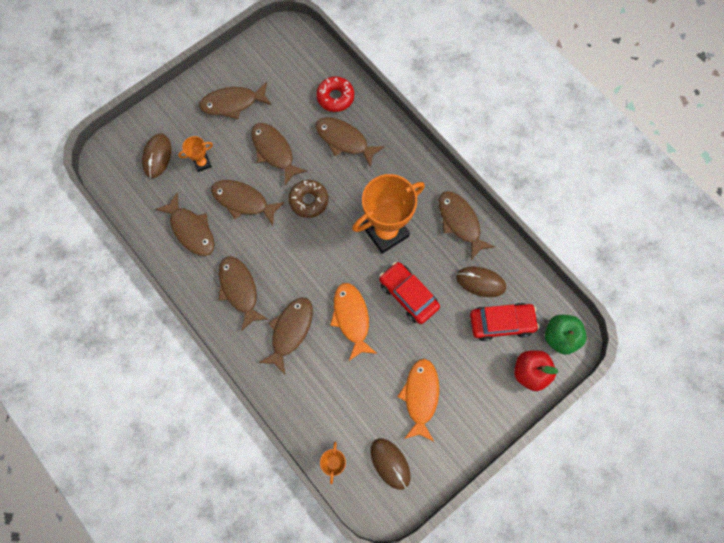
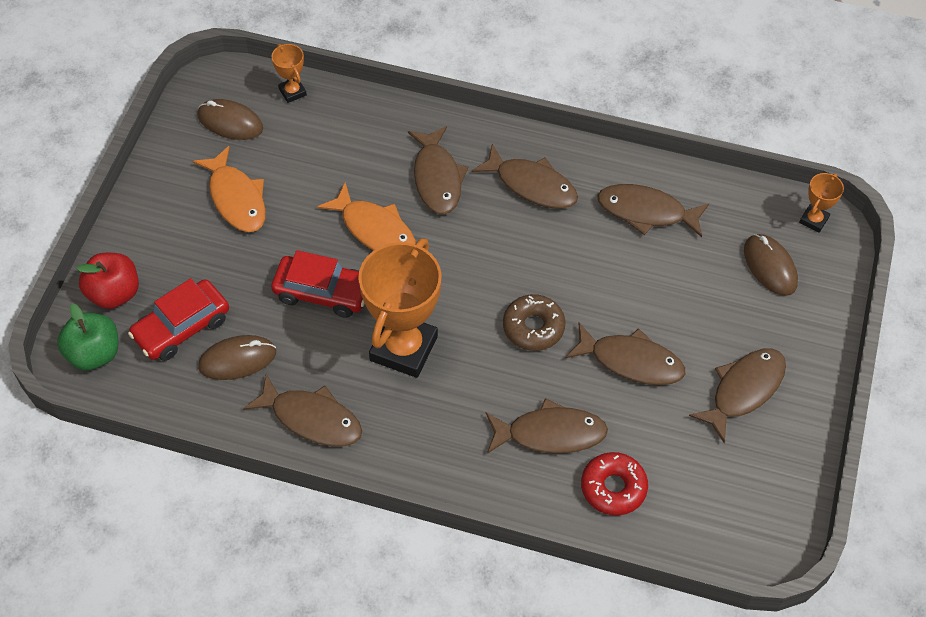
camera: 145 degrees right, 15 degrees down
(202, 163) = (707, 292): orange trophy -> orange trophy (813, 220)
(243, 201) = (614, 279): brown fish -> none

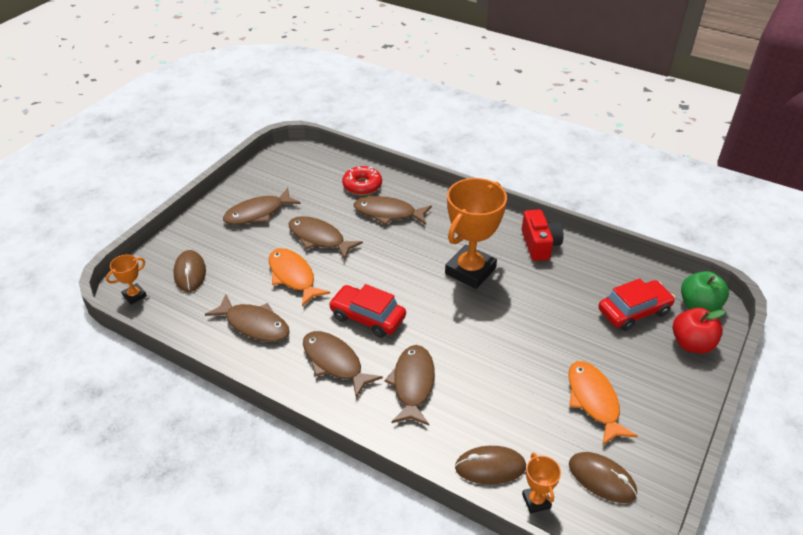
camera: 165 degrees left, 15 degrees down
(237, 359) = (590, 285): brown mouse -> brown mouse (490, 467)
(311, 418) = (539, 245): brown fish -> red camera
(322, 292) = (524, 315): red car -> red car (367, 317)
(375, 230) = (475, 352): orange fish -> orange fish (293, 276)
(533, 327) = (375, 267): brown donut -> none

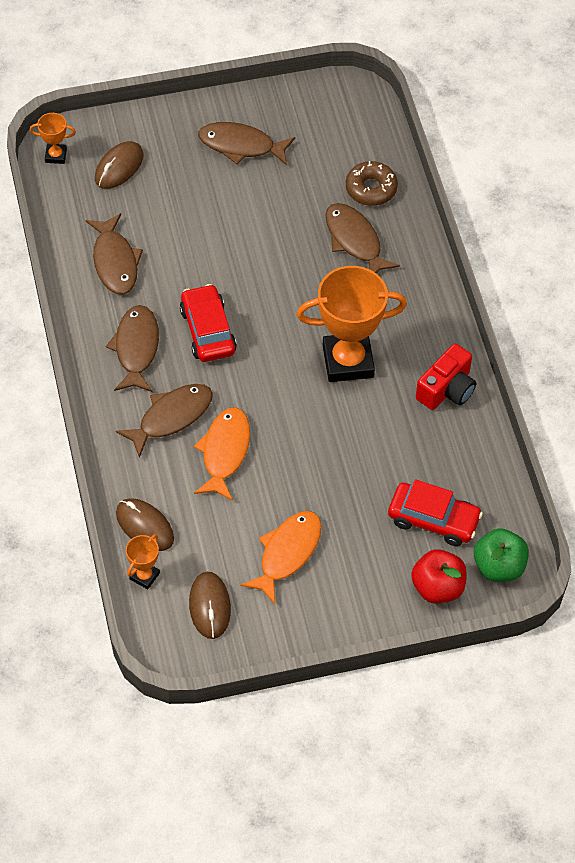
camera: 45 degrees right, 15 degrees up
(293, 276) = (195, 240): orange fish -> orange fish (224, 452)
(319, 238) = (261, 218): brown fish -> none
(362, 185) = (371, 189): red donut -> brown donut

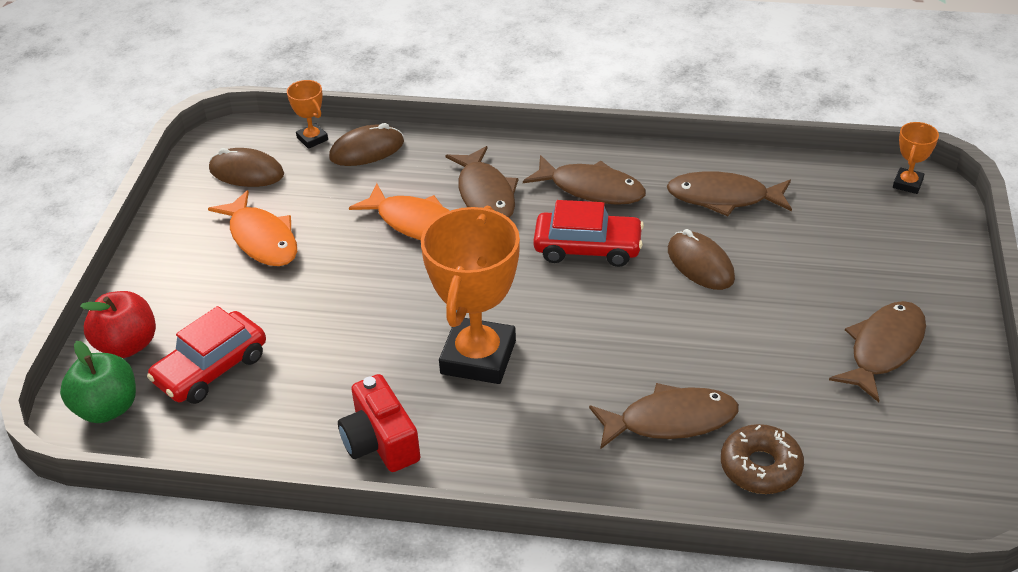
camera: 115 degrees right, 15 degrees down
(119, 167) = (874, 230): brown mouse -> brown mouse (700, 264)

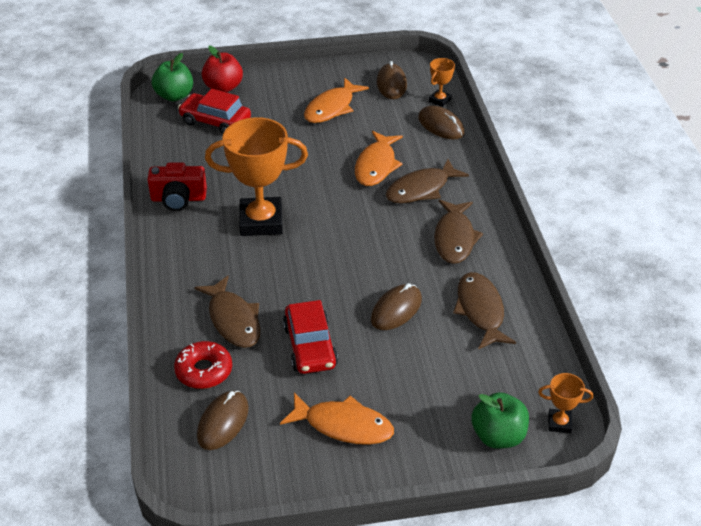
camera: 70 degrees right, 0 degrees up
(380, 442) = (178, 199): red camera -> red camera turned 135 degrees counterclockwise
(588, 248) = (388, 249): red car -> red car (310, 346)
(760, 467) = (204, 371): brown donut -> red donut
(858, 462) = (223, 422): none -> brown mouse
(883, 349) = (343, 425): brown fish -> orange fish
(919, 231) = (498, 436): none -> green apple

